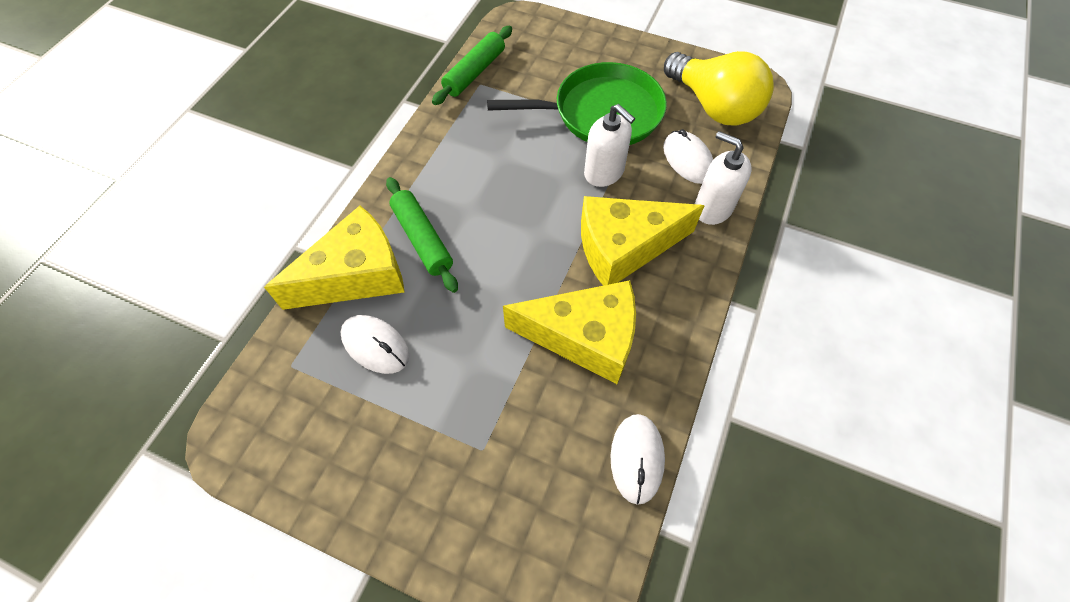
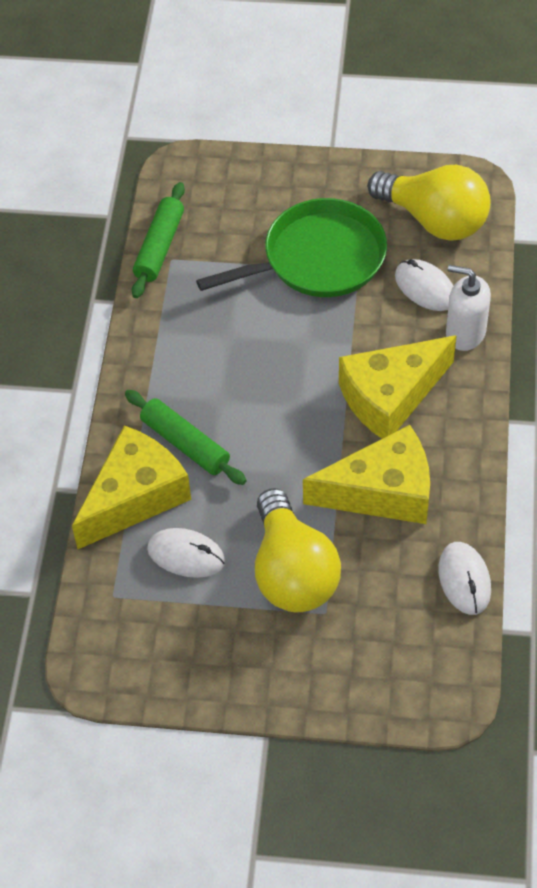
camera: 15 degrees left, 5 degrees down
(467, 394) = (292, 572): none -> yellow light bulb
(604, 172) = (343, 324): white soap dispenser -> none

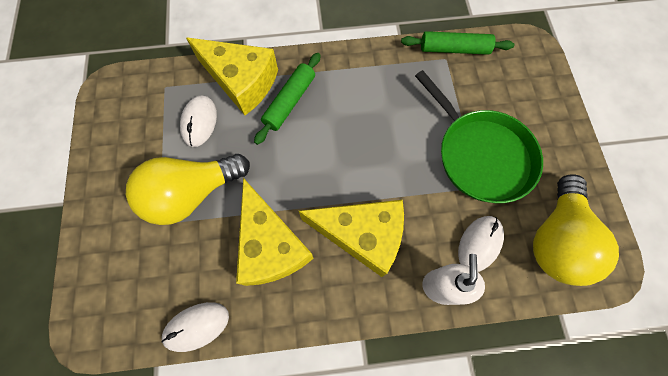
camera: 75 degrees right, 15 degrees up
(390, 396) = (362, 235): yellow cheese -> yellow cheese turned 150 degrees clockwise

